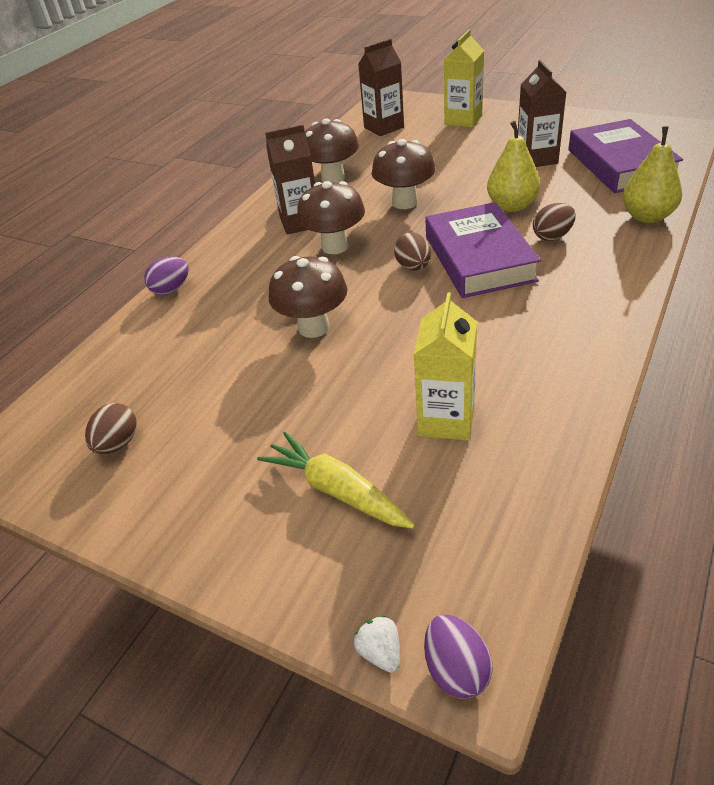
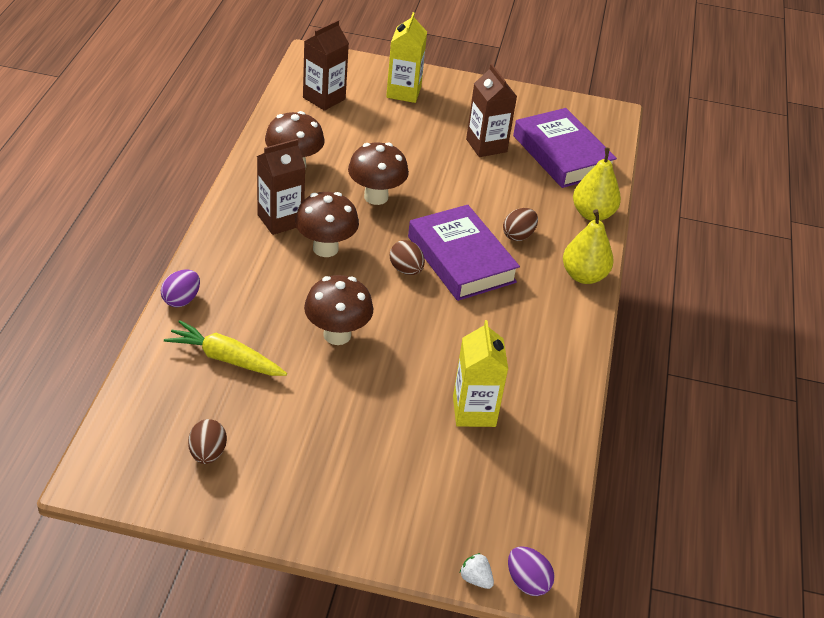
camera: 25 degrees left, 0 degrees up
(336, 490) = (407, 474): yellow carrot -> yellow carrot (225, 358)
(512, 206) = (476, 202): yellow pear -> yellow pear (584, 276)

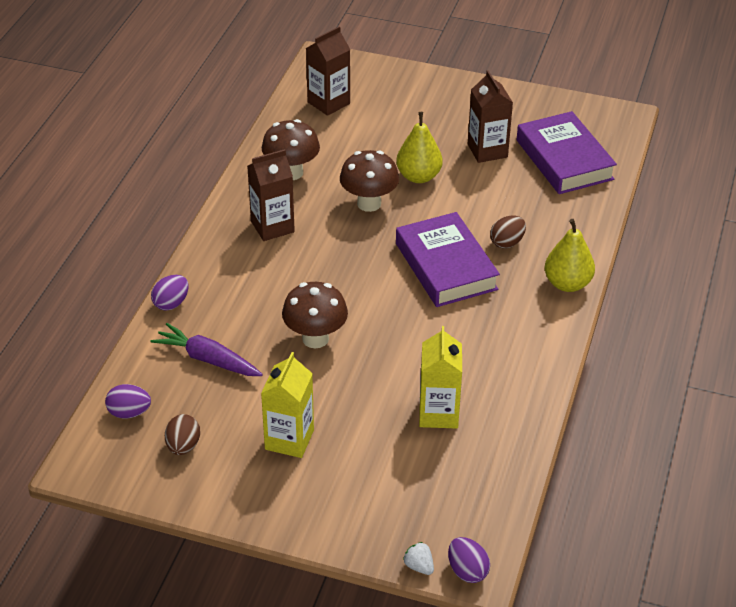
camera: 10 degrees right, 0 degrees up
(145, 418) = (129, 413): none -> purple egg
(225, 358) = (207, 359): yellow carrot -> purple carrot
(325, 248) = (313, 255): brown mushroom -> none
(403, 92) = (410, 95): yellow carton -> yellow carton (289, 440)
(406, 270) = (390, 276): brown egg -> none
(592, 214) = (586, 221): yellow pear -> yellow pear (418, 176)

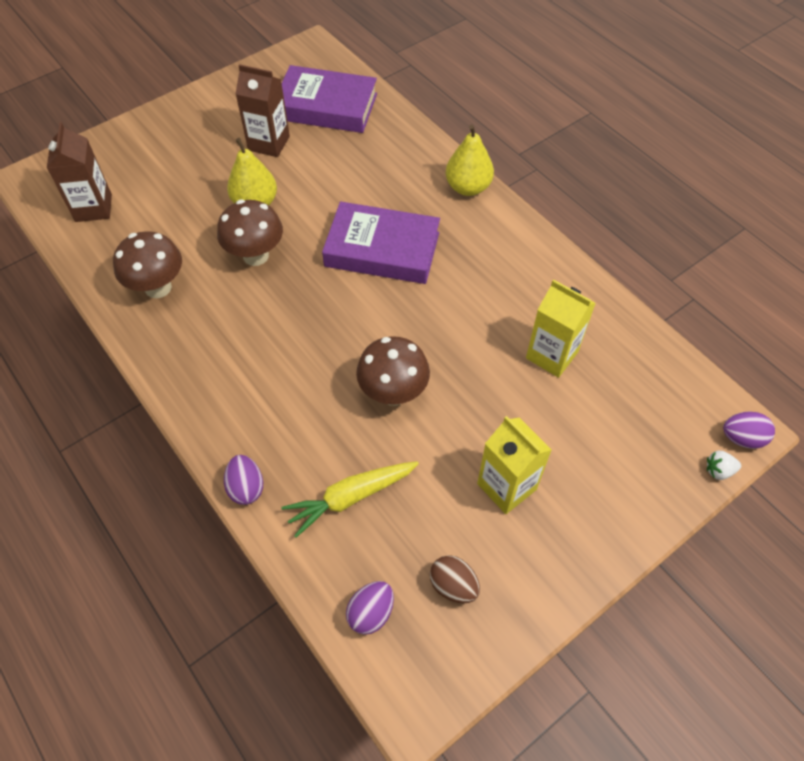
camera: 55 degrees left, 15 degrees up
(207, 359) = (350, 497): purple carrot -> yellow carrot
(272, 227) = (217, 343): brown carton -> none
(507, 243) = (389, 195): brown egg -> none

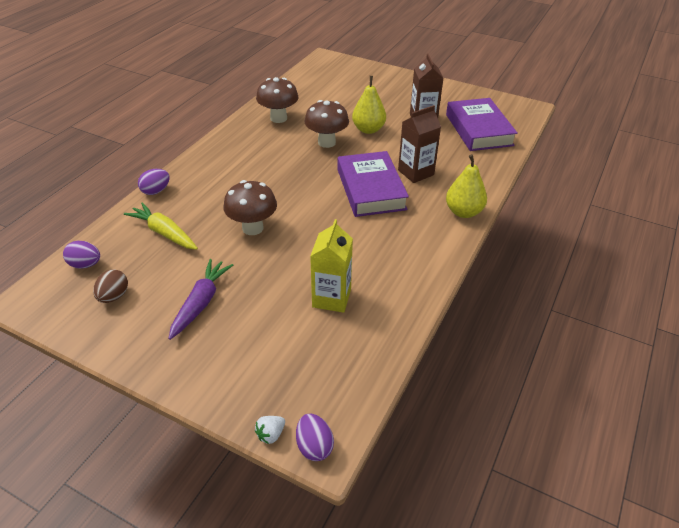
camera: 65 degrees right, 15 degrees down
(93, 208) = (320, 81): brown carton -> brown carton (416, 172)
(506, 486) = (201, 303): yellow carton -> purple carrot
(718, 470) = (271, 434): white strawberry -> white strawberry turned 105 degrees counterclockwise

